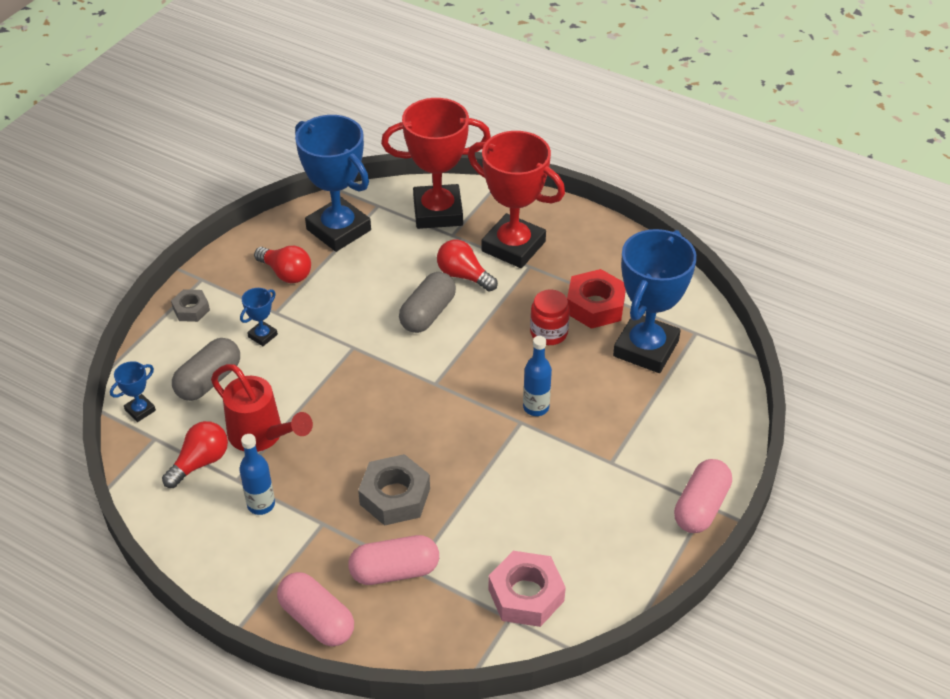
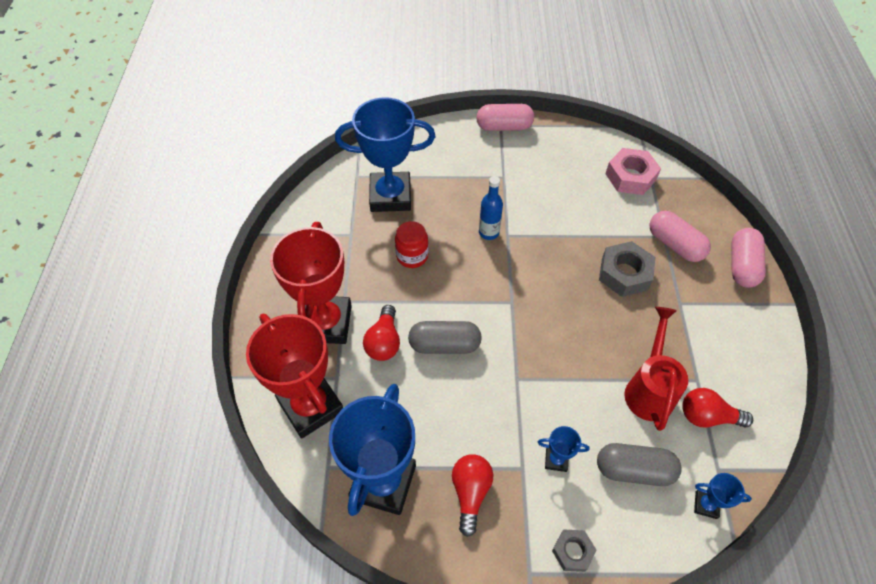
camera: 120 degrees left, 10 degrees up
(261, 504) = (701, 349): blue bottle -> none
(595, 306) = (365, 240): red nut -> none

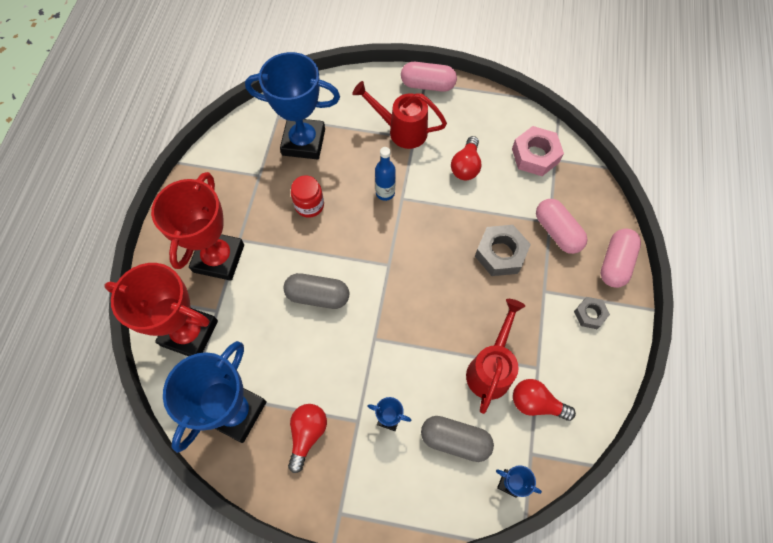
camera: 10 degrees right, 10 degrees up
(311, 406) = (189, 333): red trophy -> red trophy turned 45 degrees counterclockwise
(384, 342) = (265, 284): red light bulb -> red light bulb (466, 166)
(489, 172) = (401, 130): none -> red watering can
(572, 551) = (381, 502): grey nut -> grey nut (590, 314)

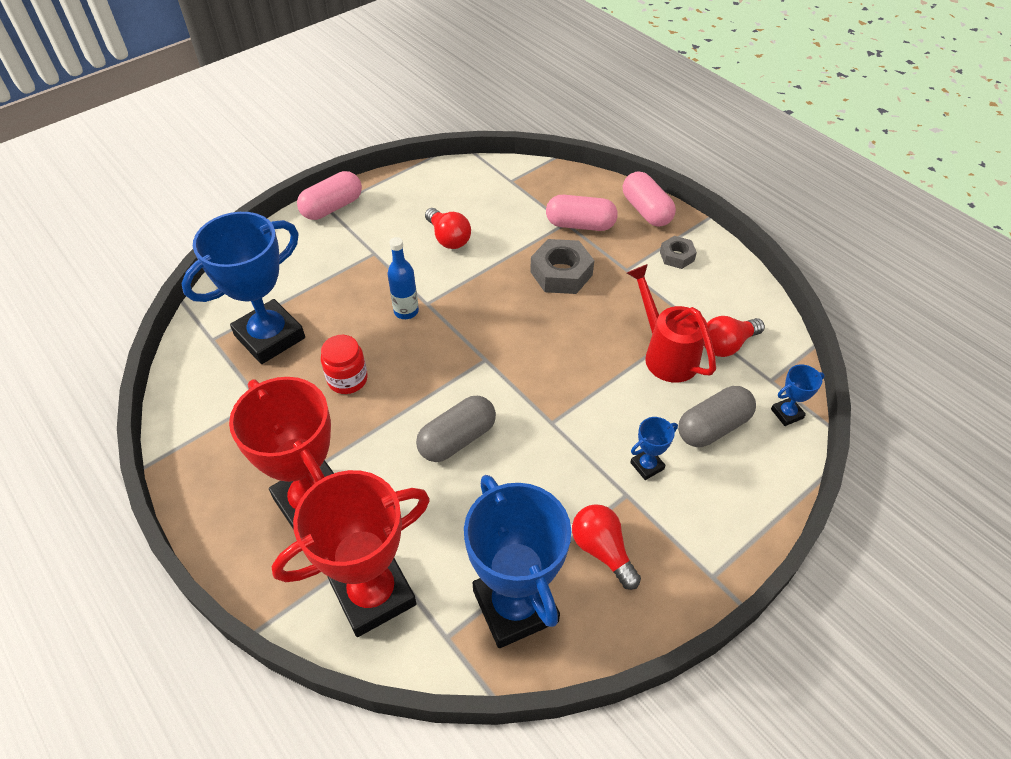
camera: 50 degrees left, 15 degrees down
(401, 130) = (355, 256): red watering can -> none
(535, 155) = (492, 189): pink nut -> none

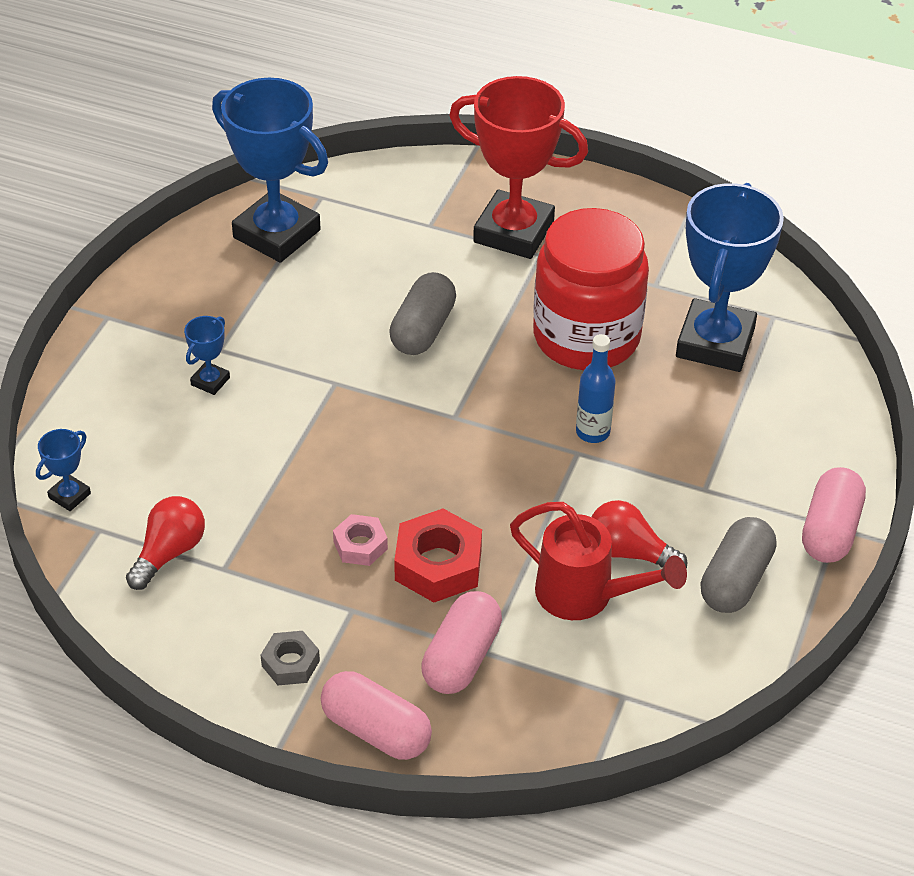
camera: 150 degrees right, 5 degrees down
(347, 379) = (586, 337): red jar -> red jar, size x2.16
(373, 594) = (403, 198): red trophy -> none
(561, 273) = (438, 564): grey nut -> red nut
(580, 225) = (462, 657): pink capsule -> pink capsule turned 45 degrees counterclockwise
(601, 302) = (360, 545): none -> pink nut
(602, 550) = (221, 297): red light bulb -> none
(665, 354) = (243, 509): red watering can -> red watering can (586, 596)
(713, 427) = (152, 447): grey capsule -> grey capsule (735, 580)

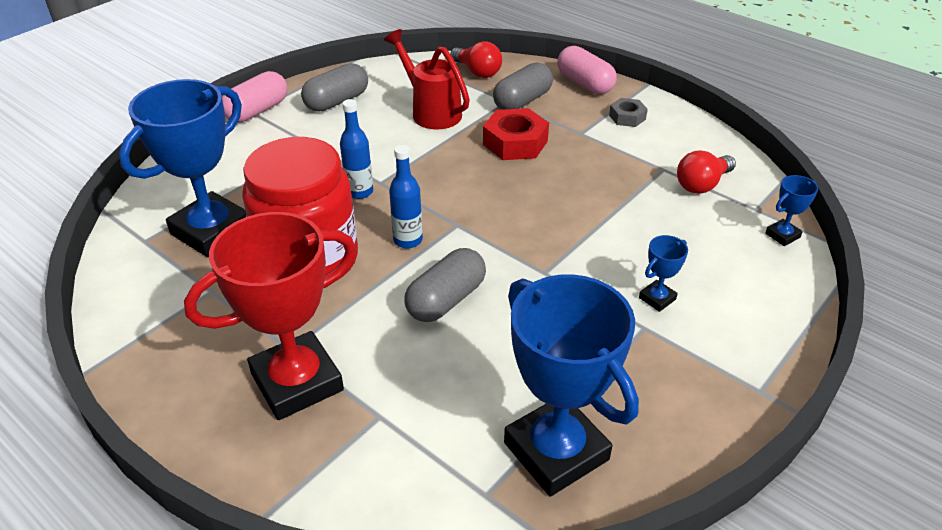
camera: 160 degrees left, 5 degrees down
(360, 545) = (563, 162): pink nut -> none
(462, 657) = (522, 101): pink capsule -> grey capsule
(498, 383) = (408, 240): none -> blue bottle
(513, 232) = (297, 382): red trophy -> red trophy turned 75 degrees counterclockwise
(629, 552) = (389, 125): red light bulb -> red light bulb (477, 72)

